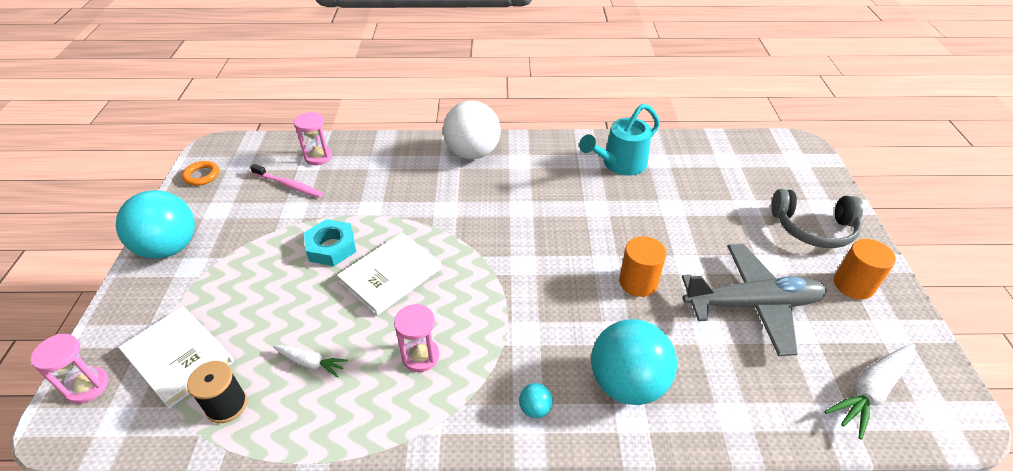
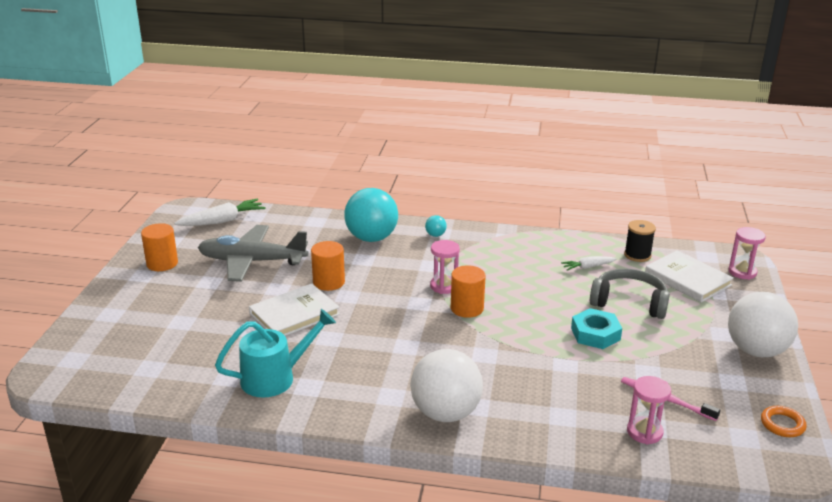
camera: 170 degrees left, 15 degrees down
(169, 248) = (756, 351): turquoise ball -> white ball
(311, 363) = (588, 267): white carrot -> white carrot turned 45 degrees counterclockwise
(390, 275) = (536, 308): white book -> white book (294, 314)
(420, 356) = (509, 262): pink hourglass -> pink hourglass (444, 286)
(468, 264) = (467, 308): none -> orange cylinder
(813, 228) = (142, 299): grey headphones -> grey headphones (629, 302)

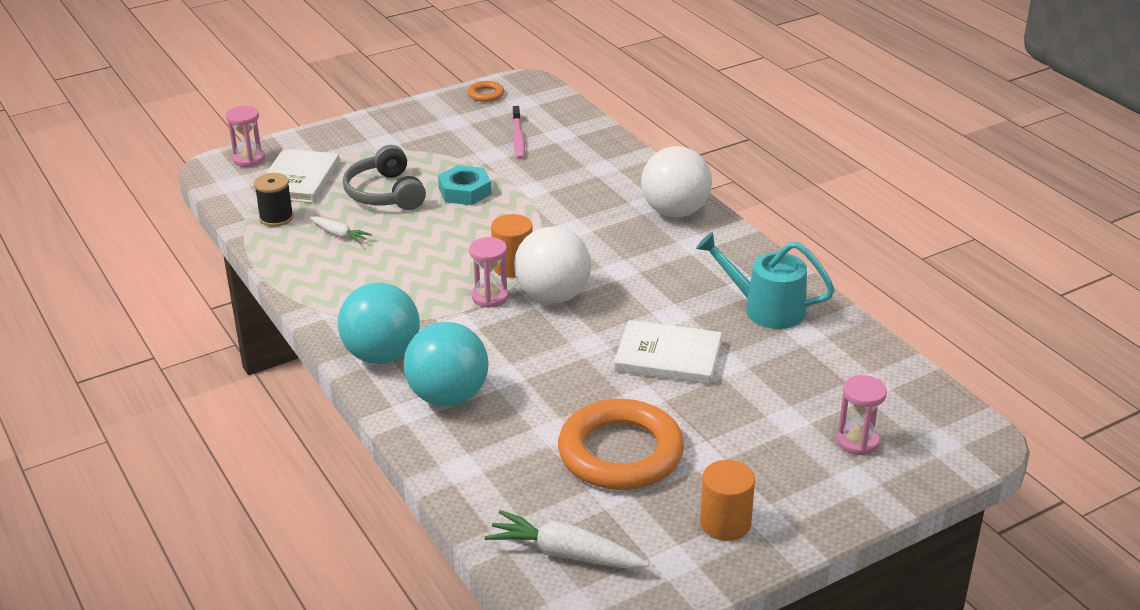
camera: 130 degrees left, 5 degrees up
(252, 262) = (620, 453): grey plane -> orange ring
(329, 282) = (583, 371): orange cylinder -> none
(435, 235) = (382, 355): turquoise ball -> turquoise ball, size x2.49
(644, 432) = (571, 134): pink hourglass -> pink hourglass (857, 441)
(756, 351) = (393, 123): white ball -> white ball (553, 296)

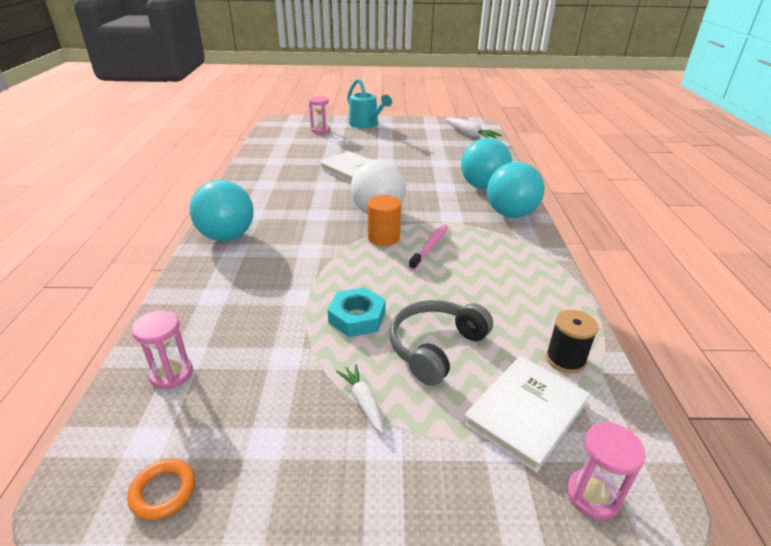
camera: 150 degrees left, 0 degrees up
(339, 235) = (504, 313): white carrot -> white carrot (363, 402)
(385, 193) = (435, 347): grey headphones -> grey headphones turned 150 degrees counterclockwise
(490, 297) = (417, 224): pink hourglass -> pink hourglass (171, 374)
(518, 138) = (232, 370): pink toothbrush -> pink toothbrush (430, 247)
(620, 453) = (418, 150): orange ring -> none
(675, 212) = (227, 236): white ball -> turquoise ball
(725, 523) = (401, 127): orange cylinder -> none
(764, 308) = (275, 173): turquoise watering can -> turquoise watering can (366, 124)

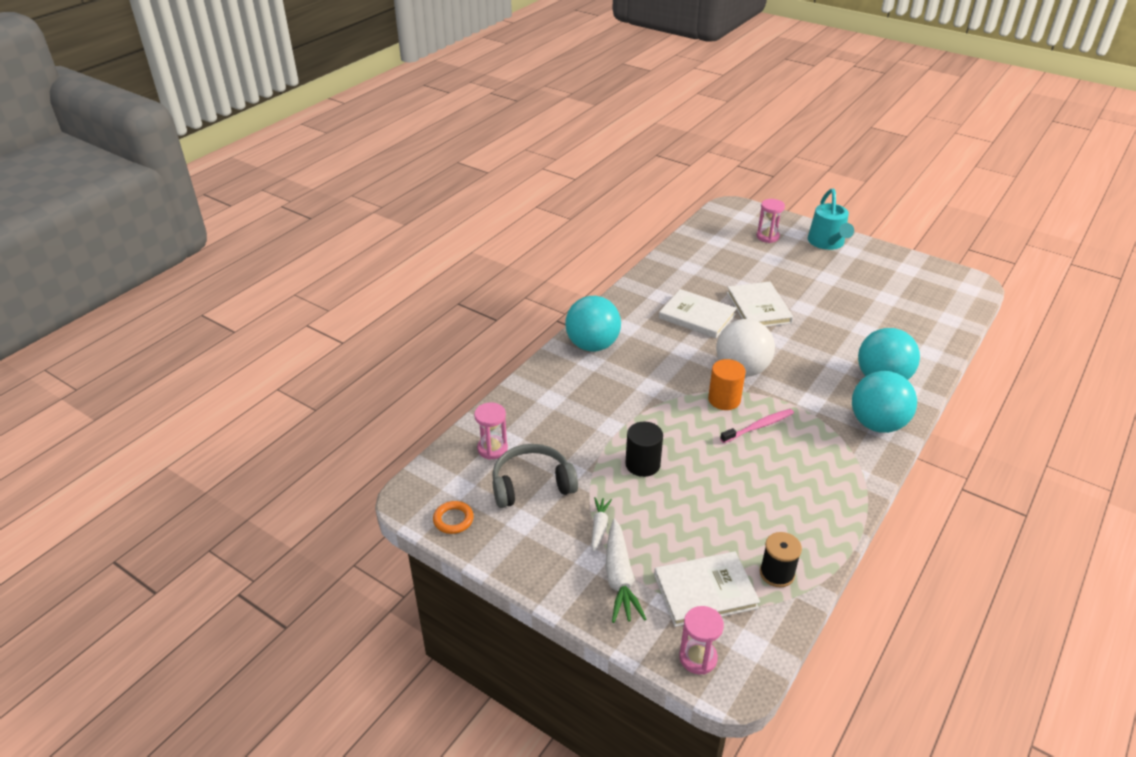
camera: 35 degrees right, 5 degrees up
(308, 189) = (697, 316): none -> white book
(357, 317) = (642, 464): turquoise nut -> black cylinder
(435, 347) = (682, 515): grey headphones -> grey headphones (532, 484)
(469, 135) = (942, 299): white carrot -> white carrot (619, 578)

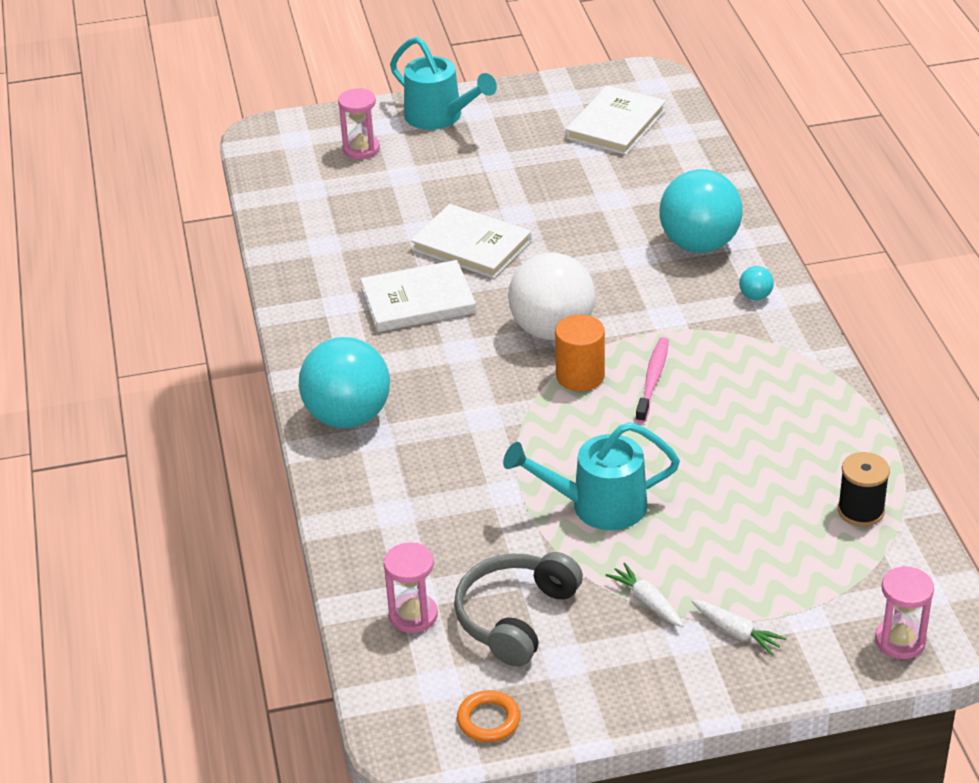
camera: 45 degrees left, 0 degrees up
(619, 578) = (736, 632): white carrot -> white carrot, size x0.58
(642, 464) = (596, 506): black cylinder -> turquoise watering can
(705, 591) = (825, 578): white book -> white book (616, 124)
(877, 424) = (755, 296): turquoise ball -> turquoise ball, size x0.40

